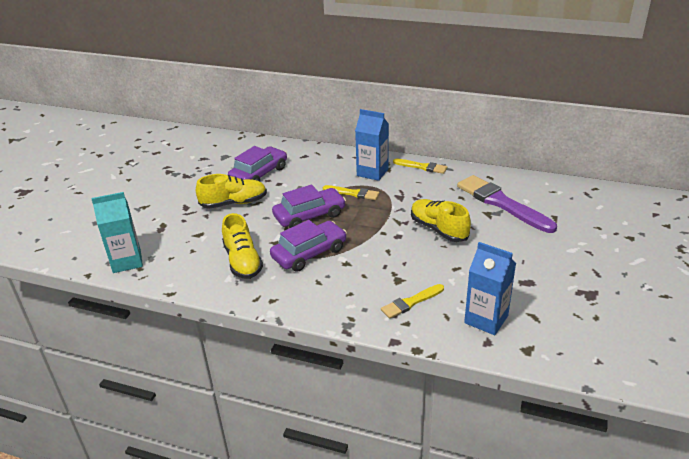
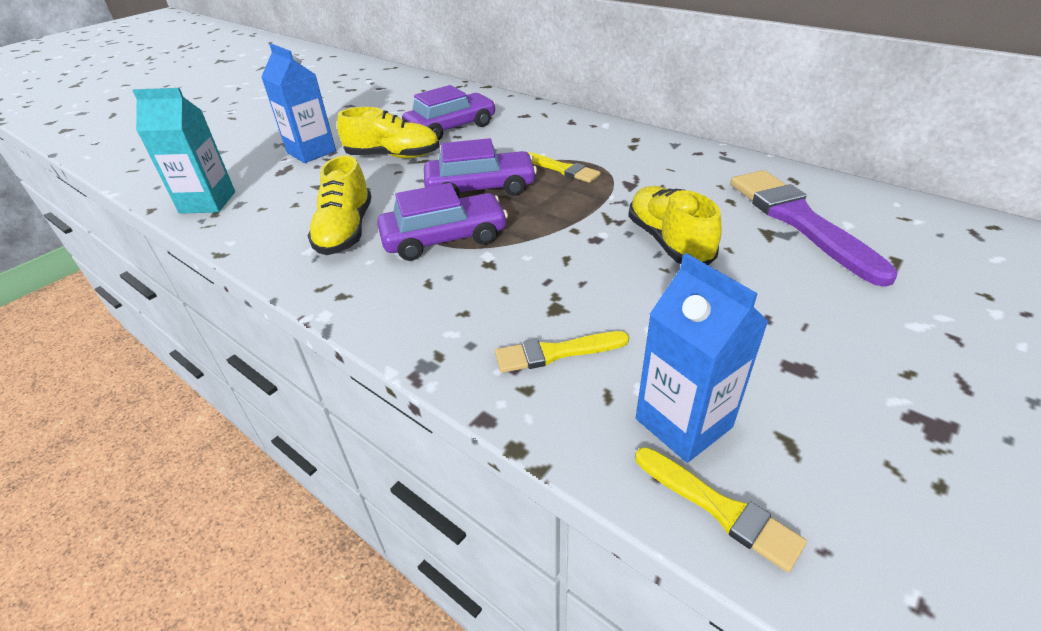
camera: 20 degrees right, 5 degrees up
(372, 172) = (607, 147): blue carton -> blue carton (311, 152)
(422, 167) = (686, 150): yellow brush -> yellow brush (719, 508)

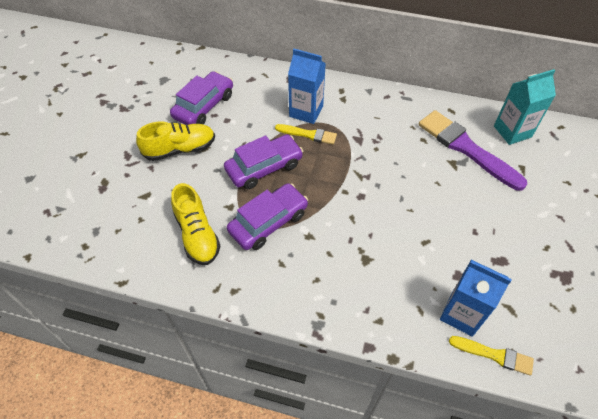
camera: 25 degrees left, 15 degrees up
(208, 202) = (69, 236): turquoise carton -> turquoise carton (512, 131)
(311, 152) = (110, 160): blue carton -> blue carton (306, 111)
(556, 352) = (382, 291): yellow brush -> none
(668, 241) = (403, 186): yellow shoe -> none

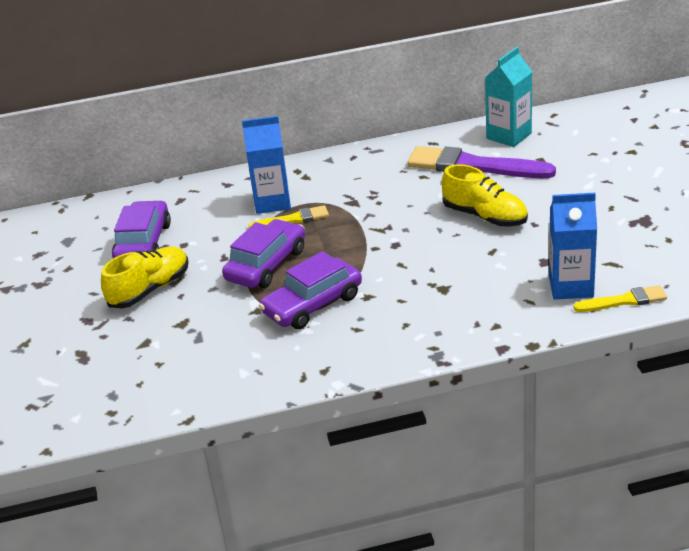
camera: 25 degrees left, 20 degrees down
(197, 235) = (240, 347): yellow shoe -> yellow shoe (485, 216)
(268, 222) = (312, 304): purple car -> purple car turned 150 degrees counterclockwise

